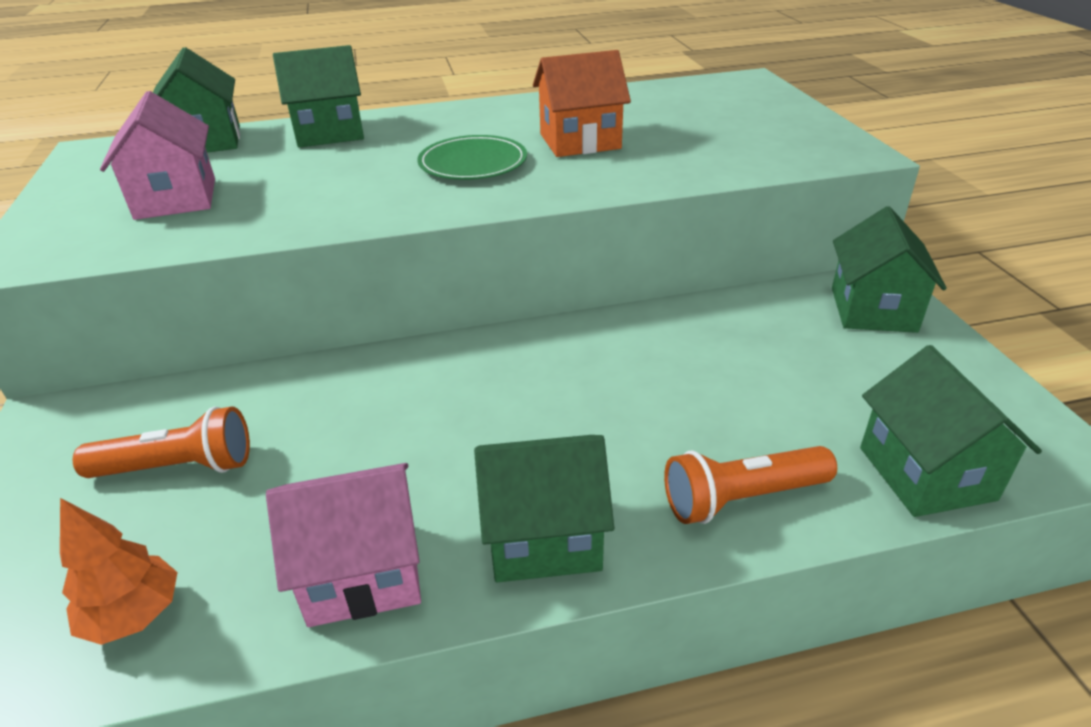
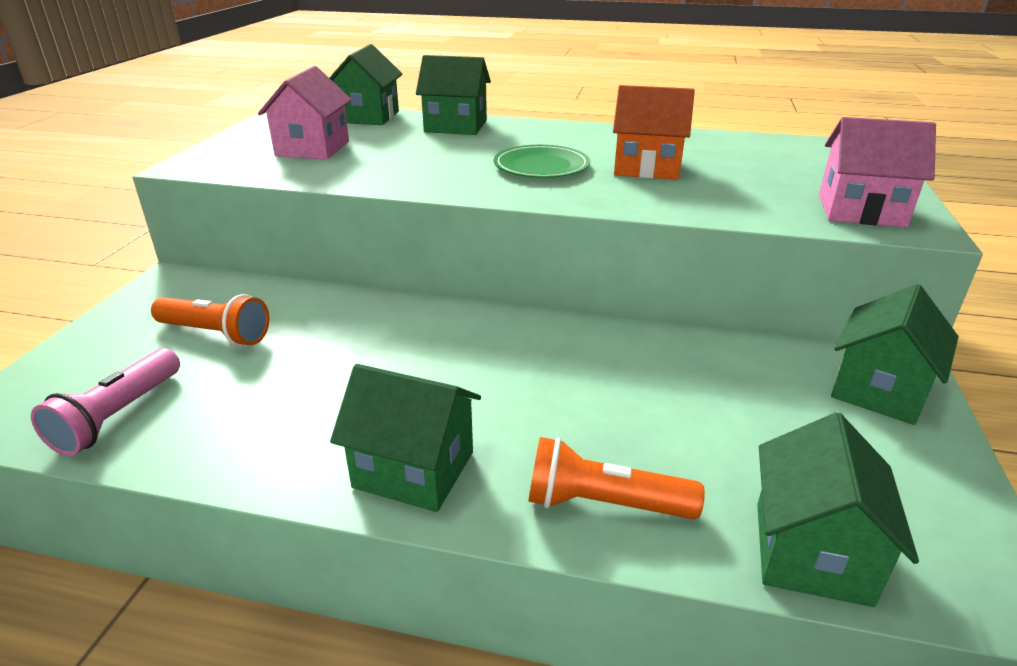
camera: 25 degrees right, 5 degrees down
(134, 616) = (118, 416): orange tree -> pink flashlight
(363, 573) = (269, 444): pink house -> pink house (861, 211)

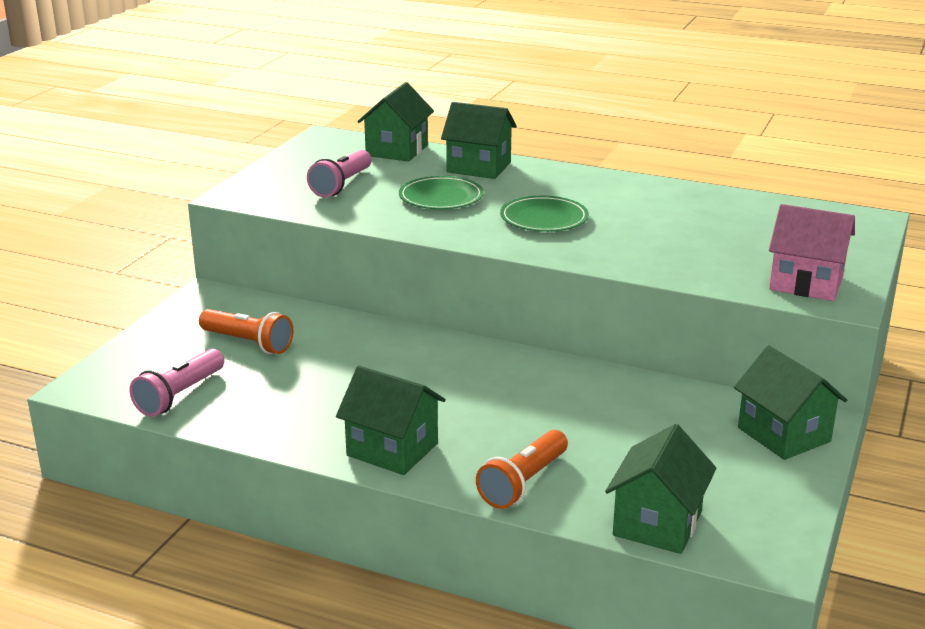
camera: 10 degrees right, 5 degrees down
(313, 149) = (341, 185): pink house -> pink flashlight
(424, 153) = (441, 197): none -> green plate
(604, 503) = (523, 483): orange flashlight -> orange flashlight turned 75 degrees counterclockwise
(647, 167) = (641, 226): orange house -> none
(879, 390) = (784, 435): green house -> green house turned 75 degrees counterclockwise

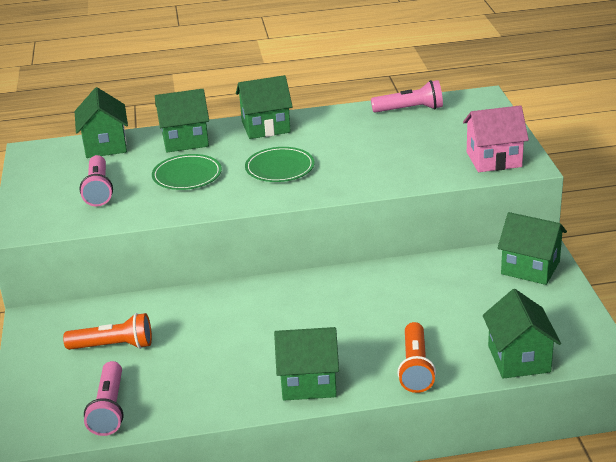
camera: 30 degrees left, 5 degrees up
(576, 178) = (265, 127): none -> green house
(763, 207) = (410, 110): none -> pink flashlight

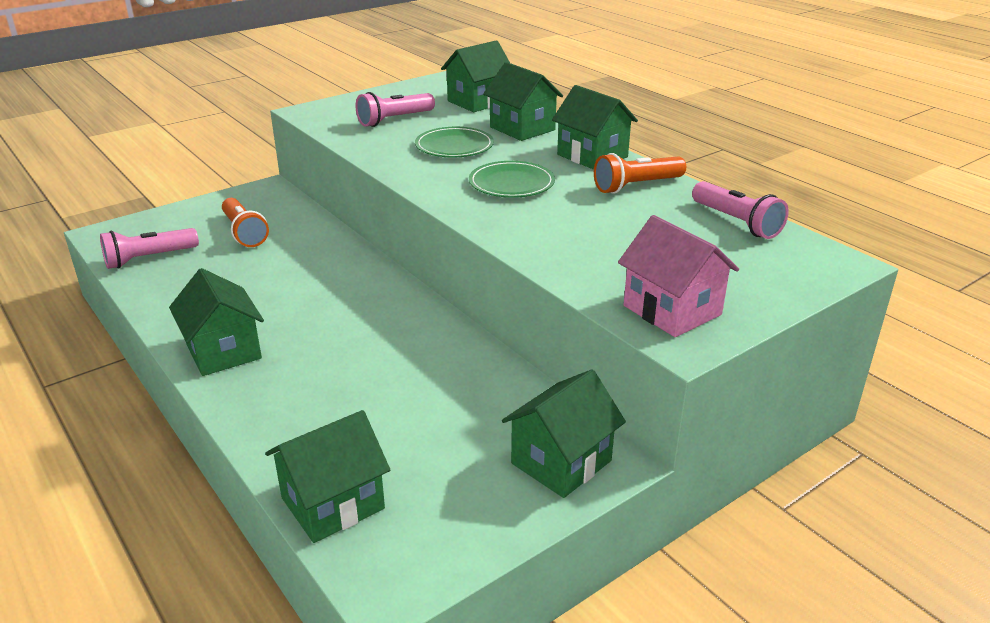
camera: 60 degrees right, 0 degrees up
(415, 368) = (278, 418): orange flashlight -> orange flashlight (636, 186)
(530, 268) = (561, 462): green house -> green house turned 45 degrees clockwise

